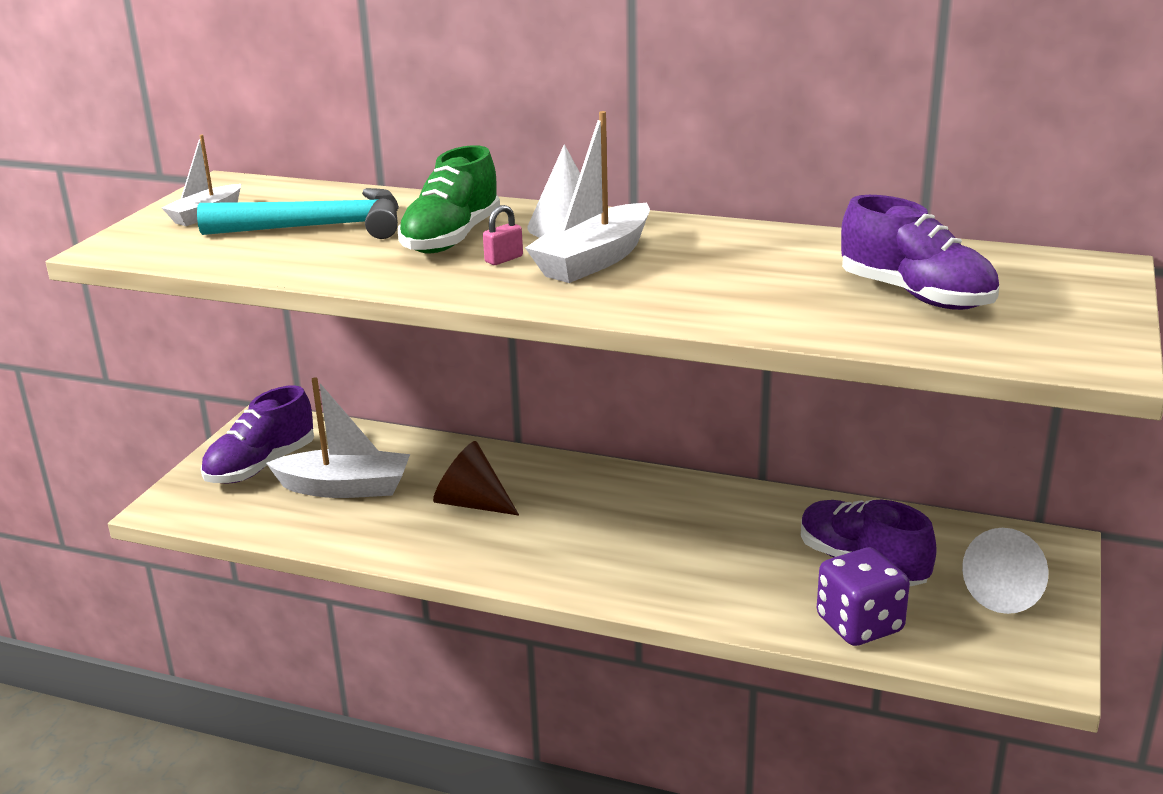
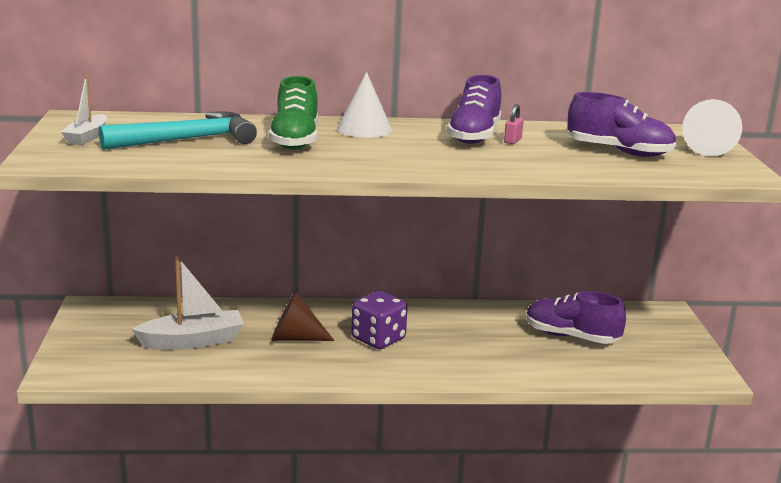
camera: 25 degrees left, 5 degrees down
(261, 466) = (113, 336): purple shoe -> purple shoe (474, 136)
(504, 259) = (347, 150): pink padlock -> pink padlock (512, 140)
(594, 260) = (407, 147): white boat -> none
(859, 624) = (595, 369): purple dice -> purple dice (378, 339)
(1006, 592) = (661, 339): white cone -> white cone (707, 148)

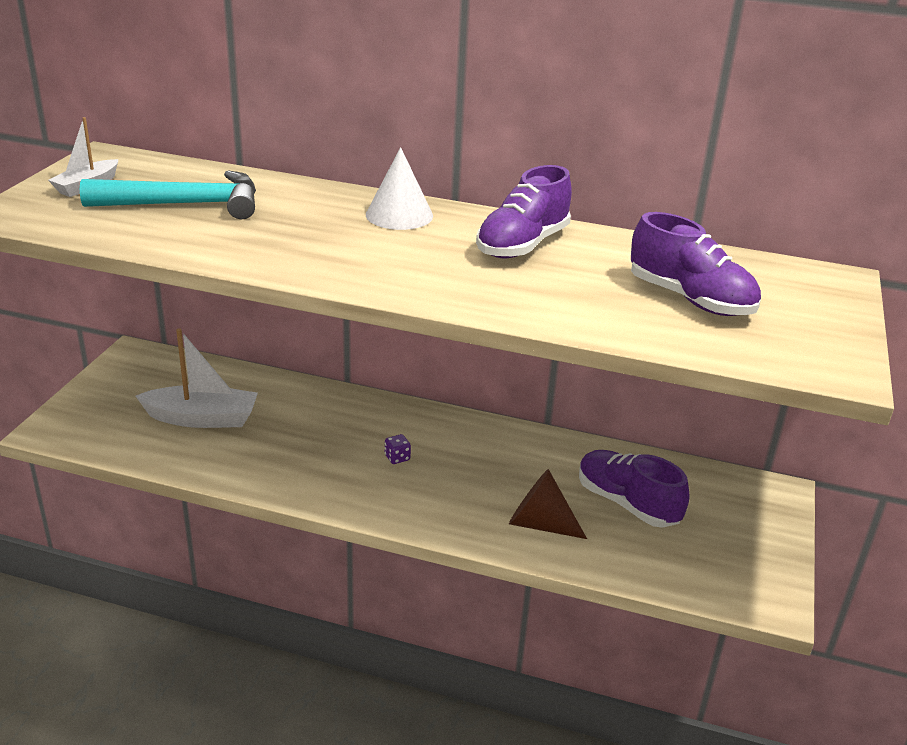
camera: 20 degrees right, 10 degrees up
(294, 338) = (308, 437): brown cone -> brown cone (539, 524)
(295, 141) = (301, 222): green shoe -> none
(378, 339) = (397, 458): purple dice -> purple dice, size x0.43
(512, 140) = (565, 259): pink padlock -> none
(707, 148) = (824, 312): white cone -> none

